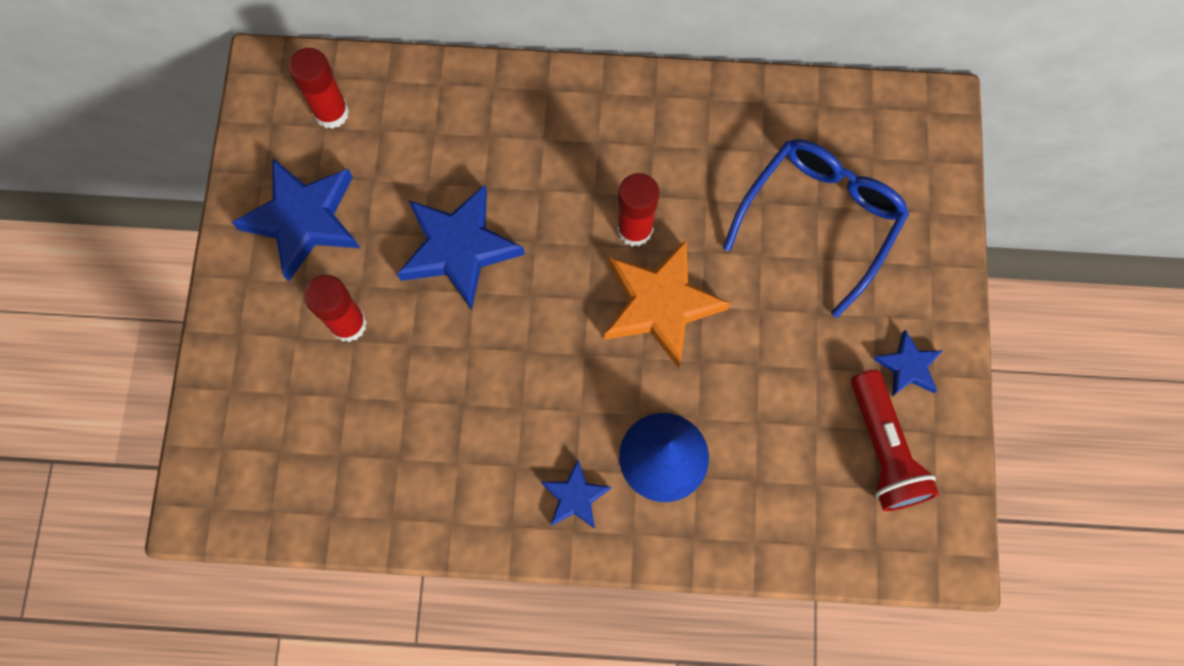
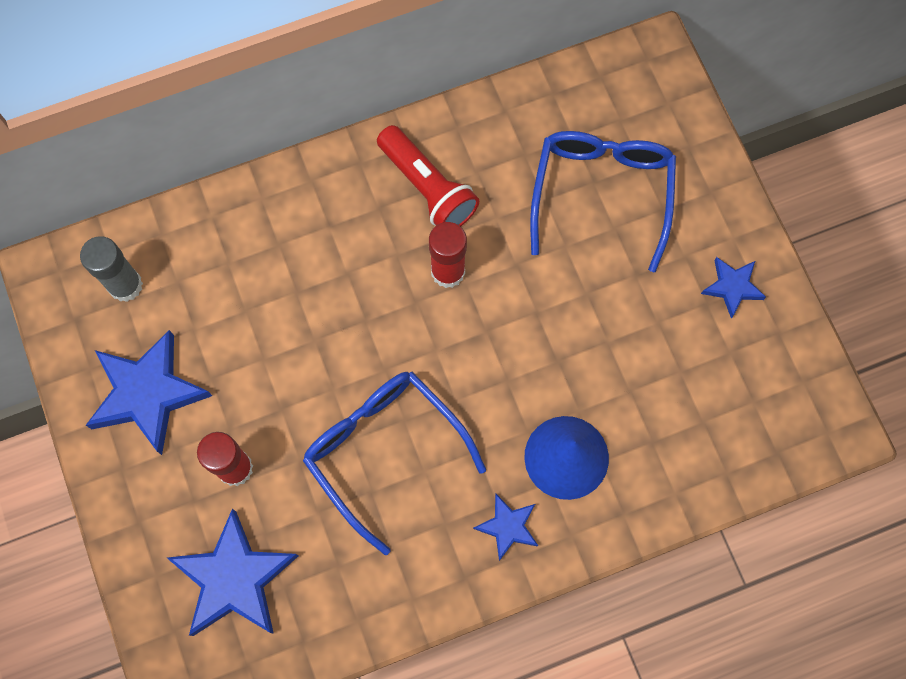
camera: 25 degrees left, 0 degrees up
(331, 113) = (125, 285): red glue stick -> grey glue stick
(459, 248) = (301, 357): blue star -> blue star (234, 578)
(493, 370) = (384, 450): none -> blue glasses
(661, 305) = (501, 328): orange star -> none
(883, 450) = (745, 367): red flashlight -> red flashlight (428, 188)

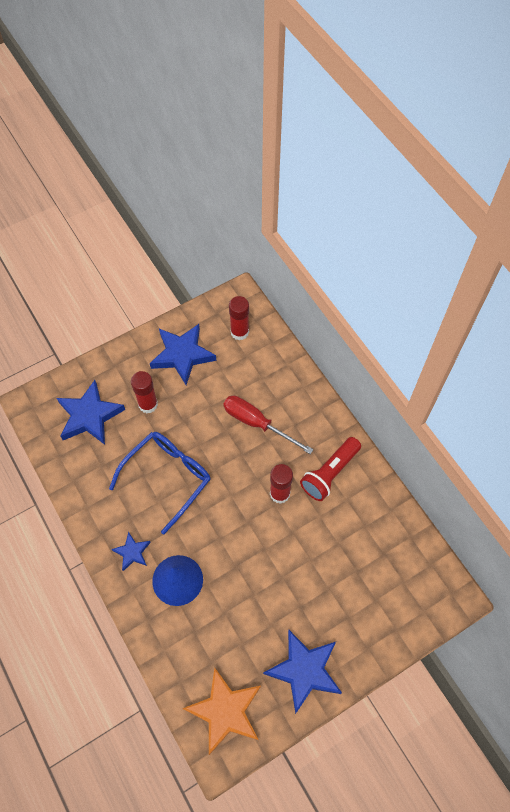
camera: 80 degrees right, 10 degrees down
(125, 285) = (239, 332): grey glue stick -> red glue stick
(314, 286) = (257, 423): none -> red screwdriver
(602, 193) = (350, 577): blue glasses -> none
(732, 287) = (304, 670): blue star -> blue star, size x1.91
(778, 412) = (225, 711): none -> orange star

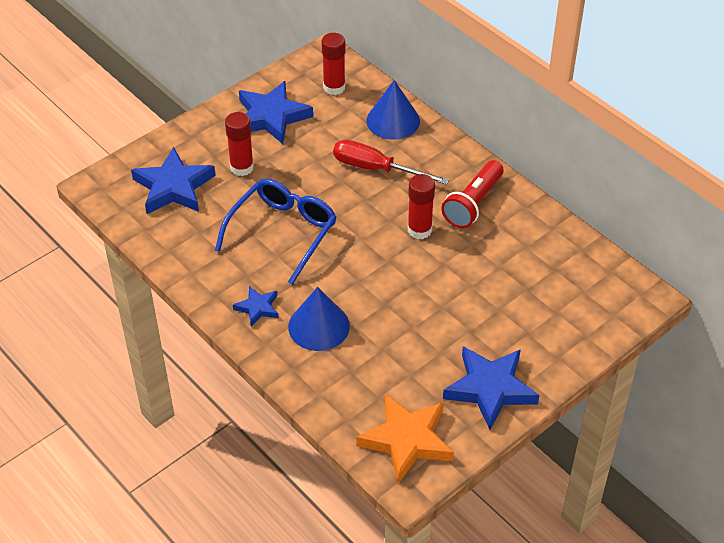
camera: 10 degrees left, 15 degrees down
(281, 374) = (393, 120): none -> blue cone

